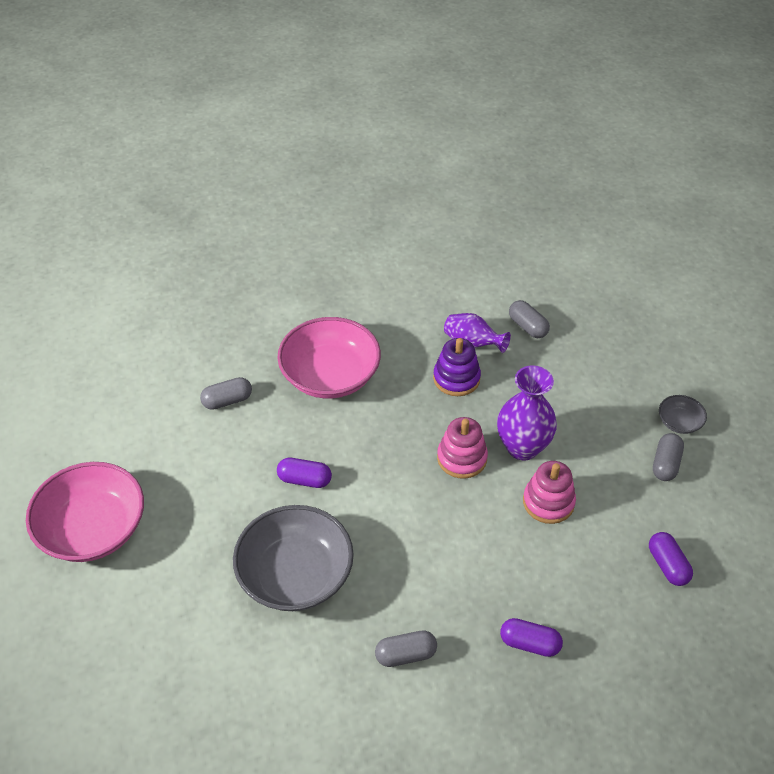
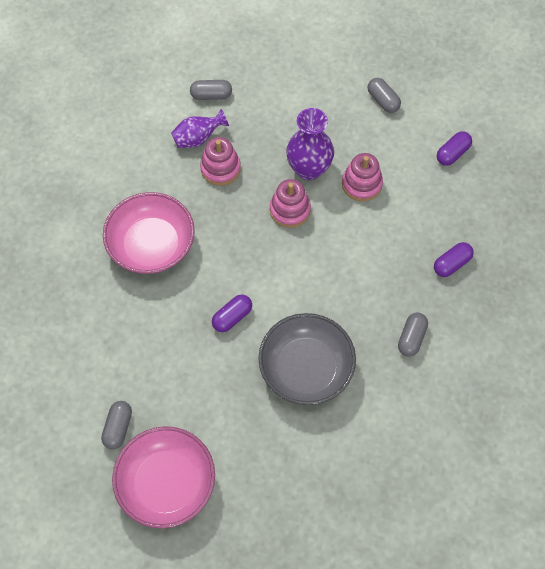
camera: 55 degrees left, 15 degrees up
(227, 401) = (118, 327): grey capsule -> grey capsule (118, 428)
(456, 378) = (220, 168): purple stacking toy -> pink stacking toy
(667, 565) = (452, 153): purple capsule -> purple capsule turned 60 degrees counterclockwise
(679, 422) = (358, 70): grey bowl -> none

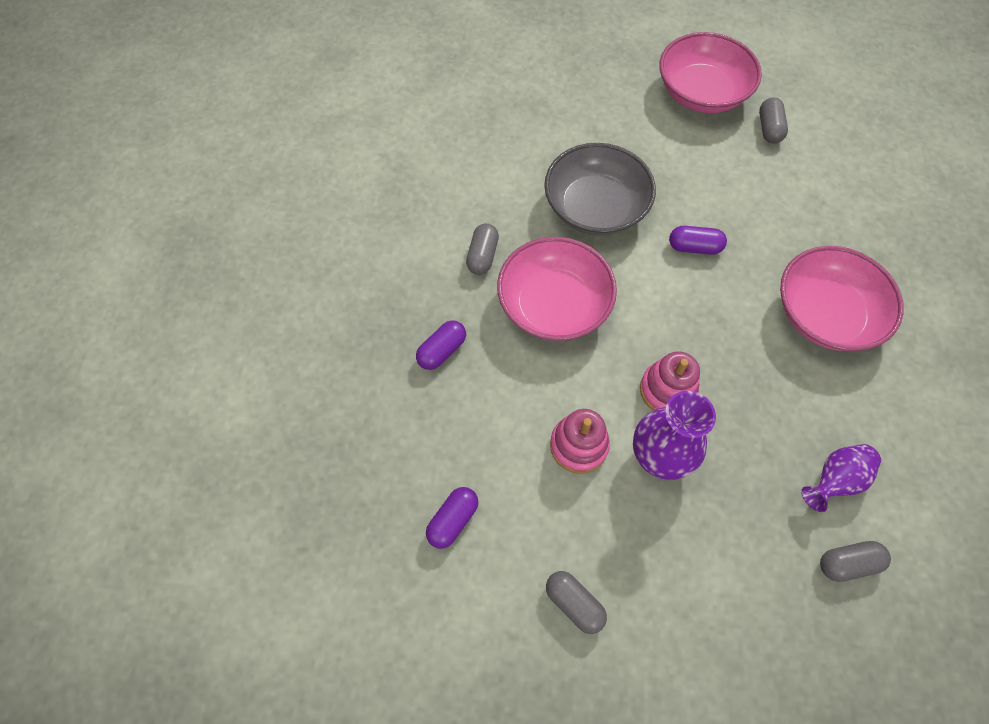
camera: 170 degrees right, 0 degrees up
(220, 168) = (782, 436): pink stacking toy -> none
(232, 317) = (694, 247): purple capsule -> purple capsule turned 60 degrees clockwise
(360, 286) = (553, 305): none -> pink bowl

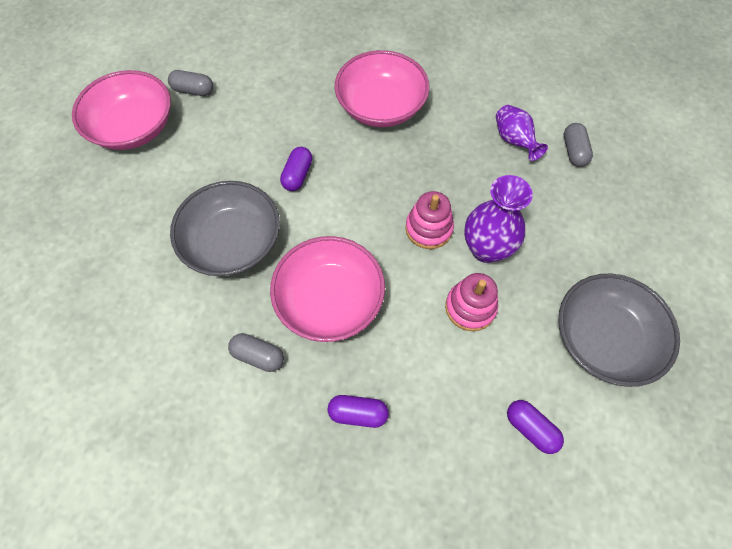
camera: 80 degrees left, 0 degrees up
(442, 350) = (358, 413): purple capsule -> purple capsule turned 45 degrees counterclockwise
(574, 603) = (603, 339): grey capsule -> grey bowl

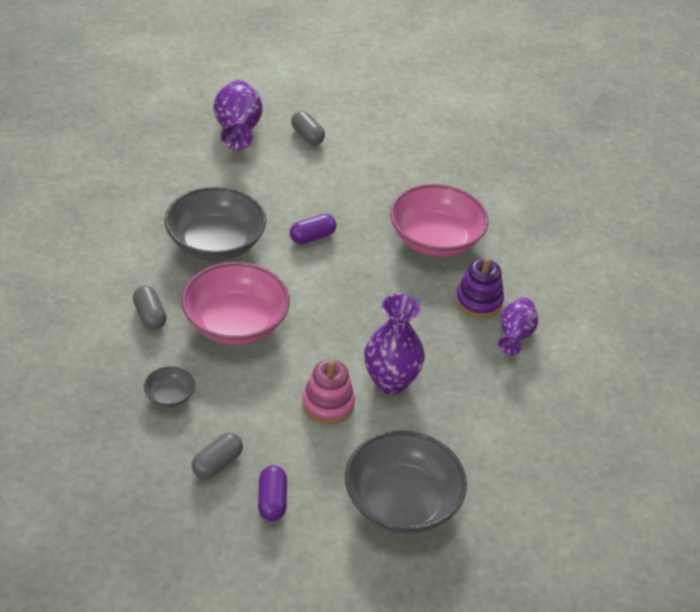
camera: 40 degrees right, 20 degrees down
(133, 127) = (237, 131): pink bowl -> purple vase
(358, 413) = (170, 396): purple capsule -> grey bowl
(428, 228) = (364, 337): pink stacking toy -> none
(463, 133) = (478, 301): none -> purple stacking toy
(573, 151) = (557, 379): grey capsule -> grey capsule (217, 464)

